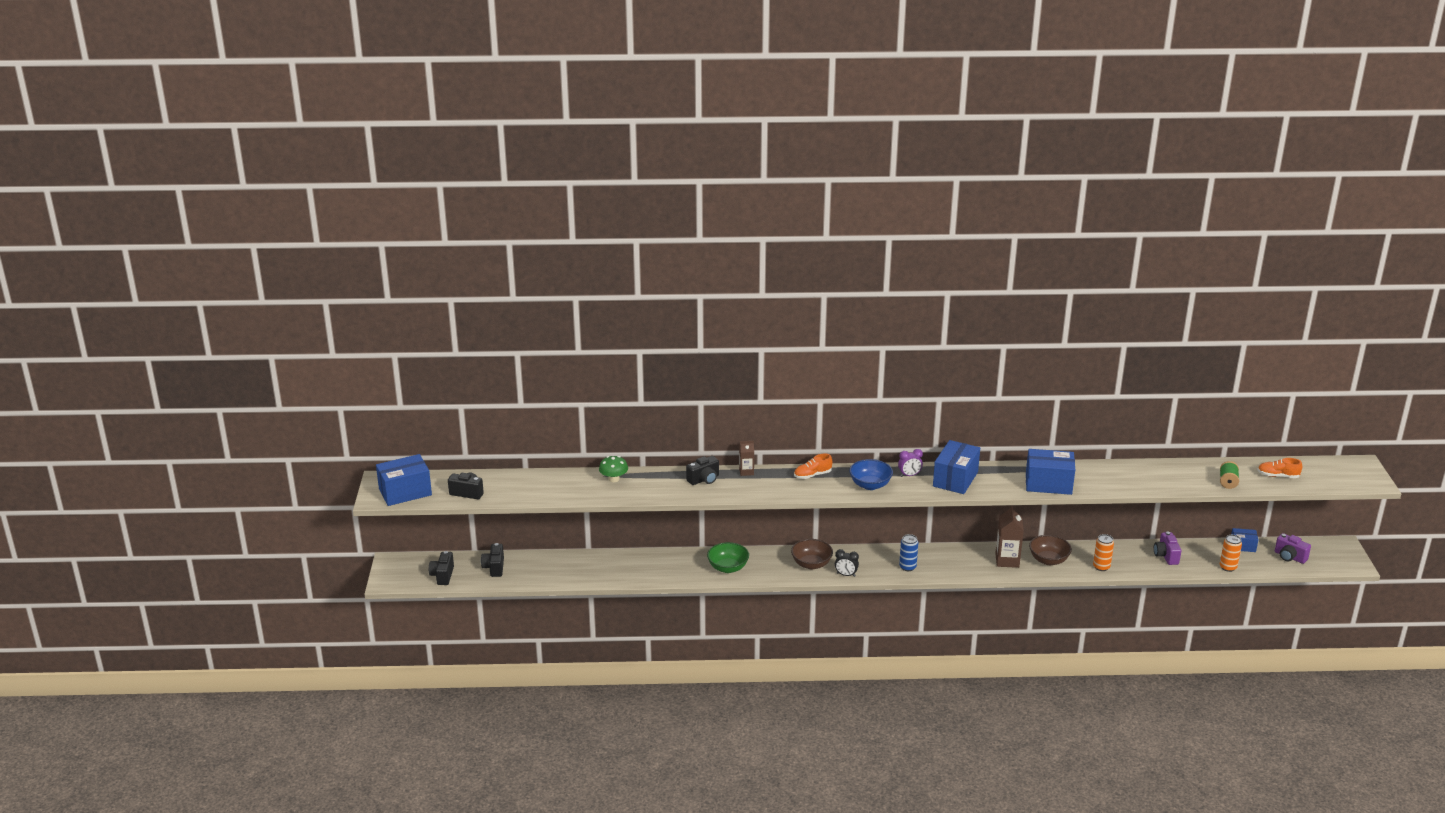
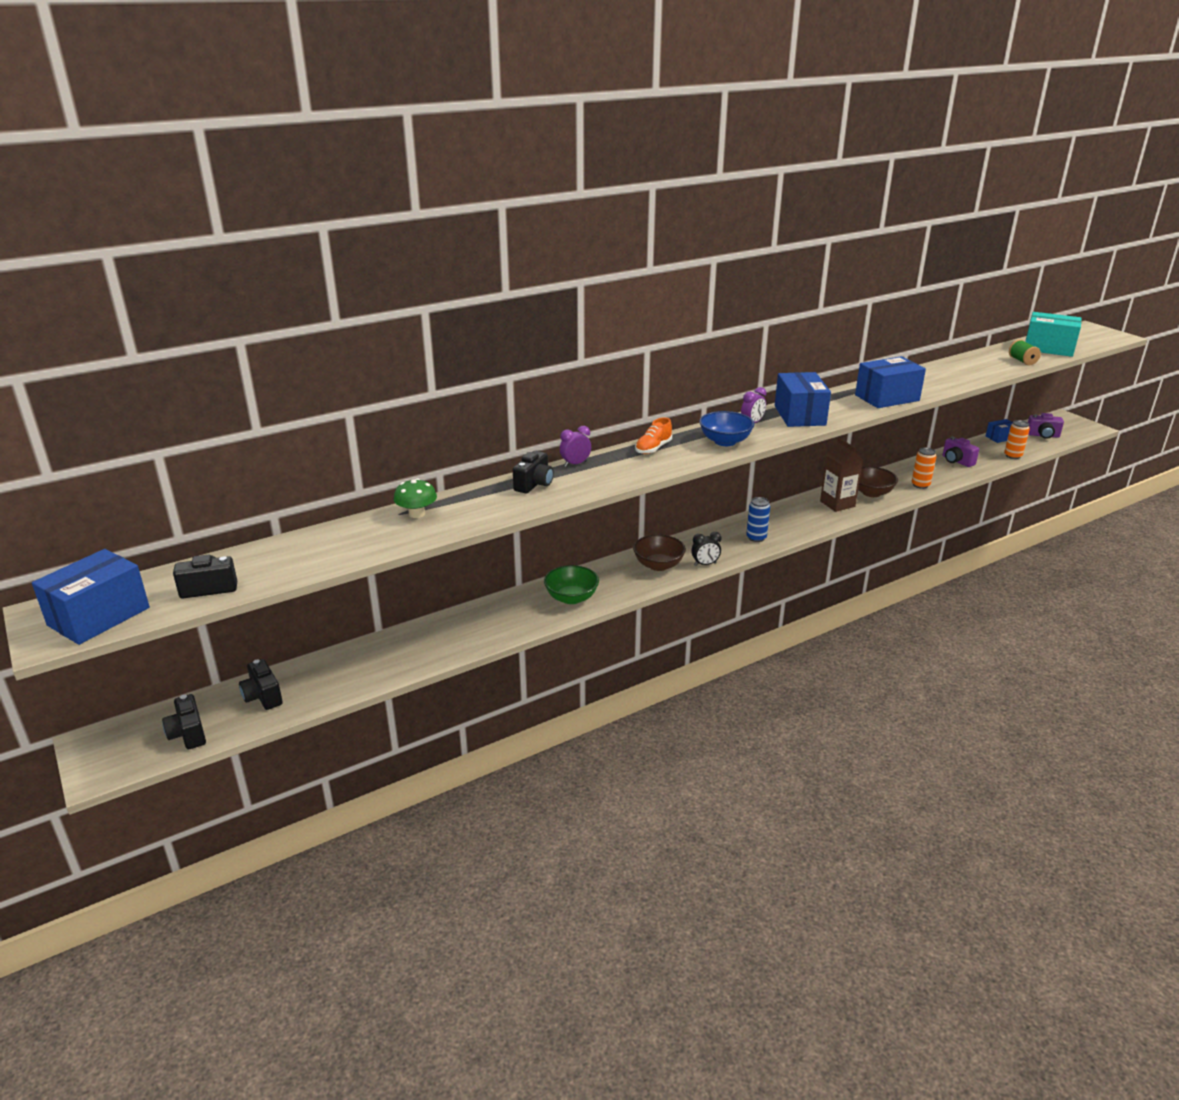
camera: 30 degrees left, 0 degrees up
(746, 472) = (575, 464): brown carton -> purple clock
(1277, 476) = (1048, 348): orange shoe -> turquoise box

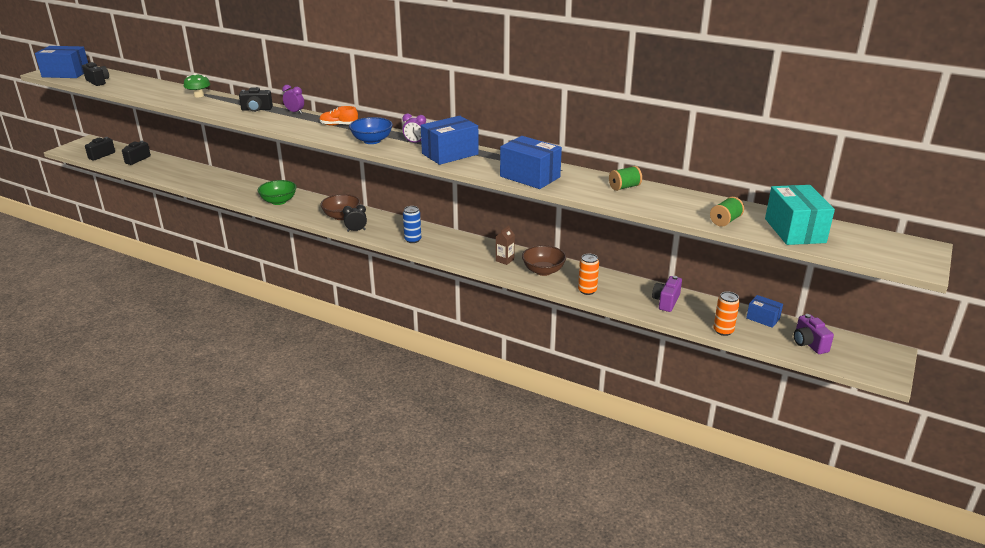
camera: 60 degrees right, 0 degrees up
(705, 564) = (356, 230): black clock -> black clock turned 120 degrees clockwise
(837, 504) = (505, 260): brown carton -> brown carton, size x0.59
(935, 373) = (624, 187): none -> green spool

